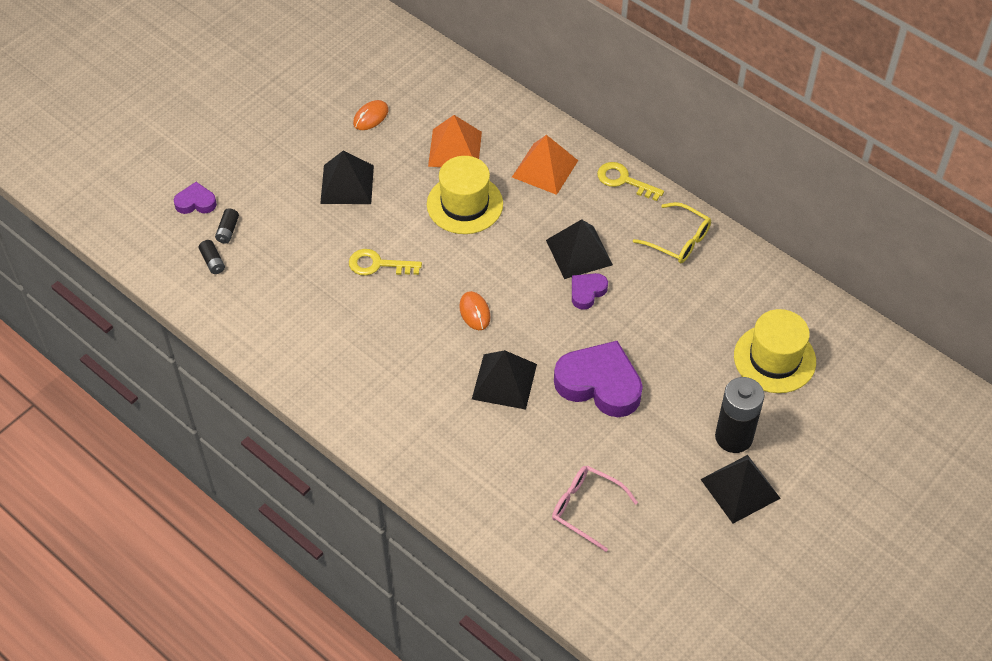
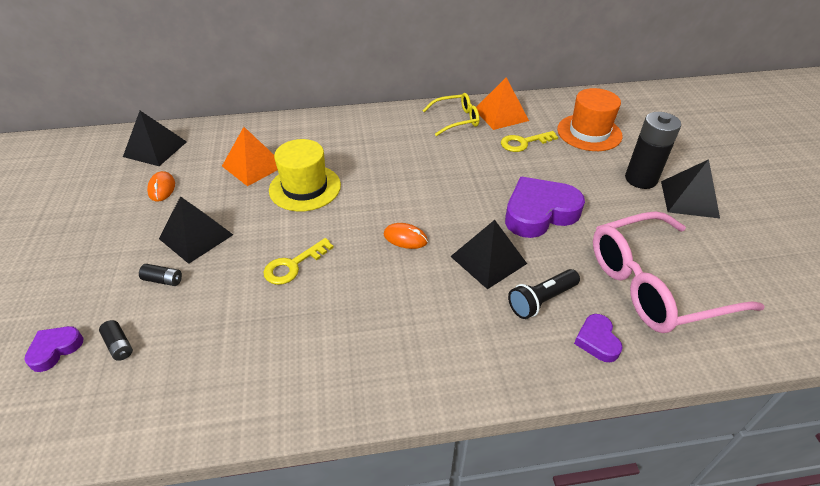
camera: 50 degrees left, 10 degrees down
(212, 262) = (132, 381): black battery -> black battery (163, 280)
(493, 440) = (541, 300): none -> black flashlight
(545, 168) = (329, 138): orange pyramid -> orange pyramid (501, 115)
(579, 252) = (415, 161): black pyramid -> black pyramid (155, 149)
(586, 508) = (656, 284): pink glasses -> pink glasses, size x1.92
(587, 292) = (452, 175): purple heart -> purple heart (597, 341)
(624, 180) = (384, 115): yellow key -> yellow key (523, 143)
(774, 359) = (589, 132): yellow hat -> orange hat

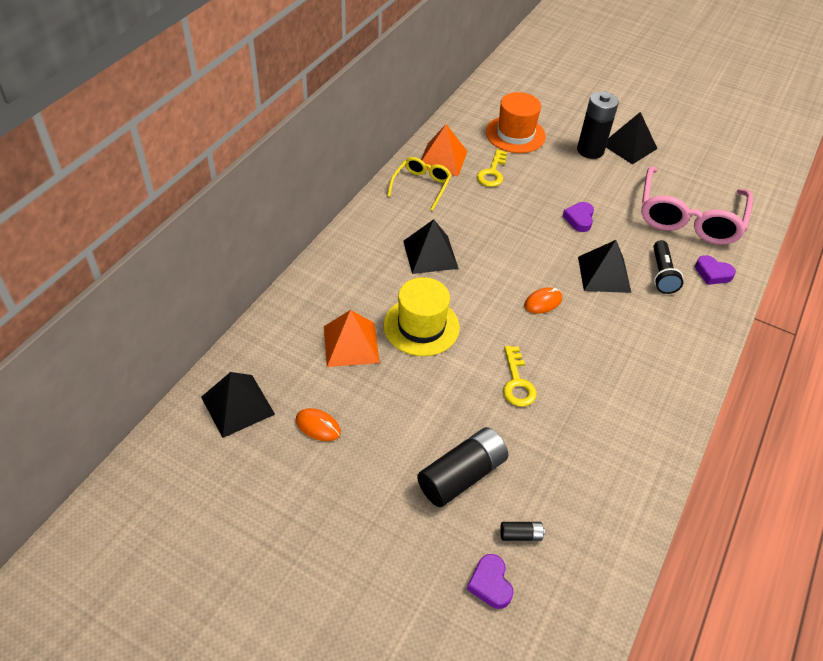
camera: 55 degrees left, 5 degrees up
(163, 280) = (462, 475): black battery -> black battery, size x2.27
(196, 236) = (421, 429): black pyramid -> black pyramid (430, 254)
(539, 213) = (579, 219): purple heart -> purple heart, size x0.50

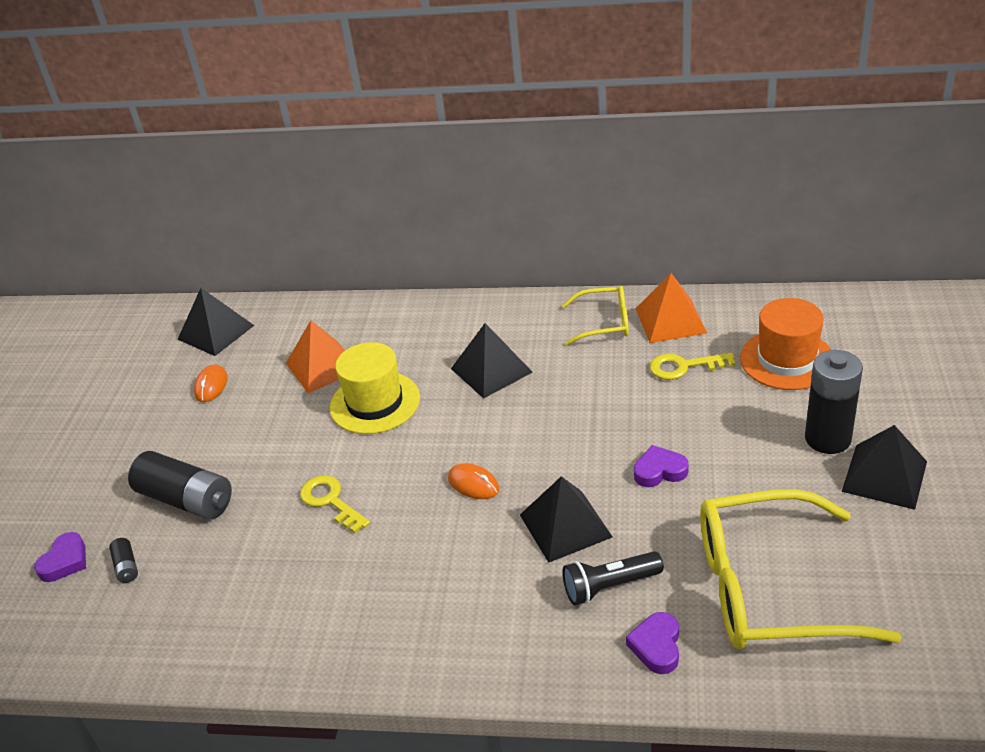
camera: 75 degrees right, 10 degrees down
(490, 584) = (65, 561): purple heart -> purple heart turned 150 degrees clockwise
(517, 382) = (331, 501): yellow key -> yellow key turned 75 degrees clockwise
(689, 217) = (771, 588): pink glasses -> yellow glasses

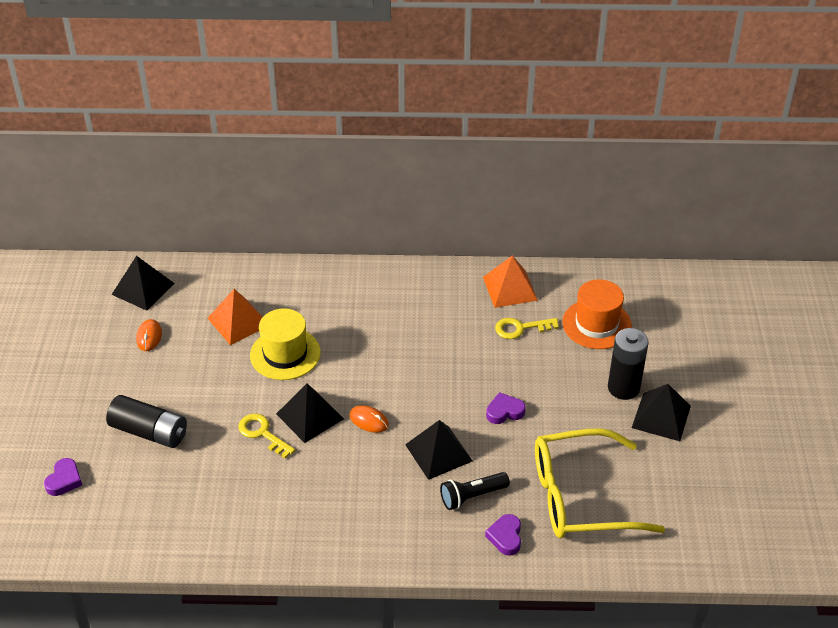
camera: 10 degrees left, 5 degrees up
(126, 567) = (114, 484): black battery -> none
(491, 370) = (373, 328): black pyramid -> black pyramid (310, 416)
(603, 323) = (458, 289): yellow glasses -> none

